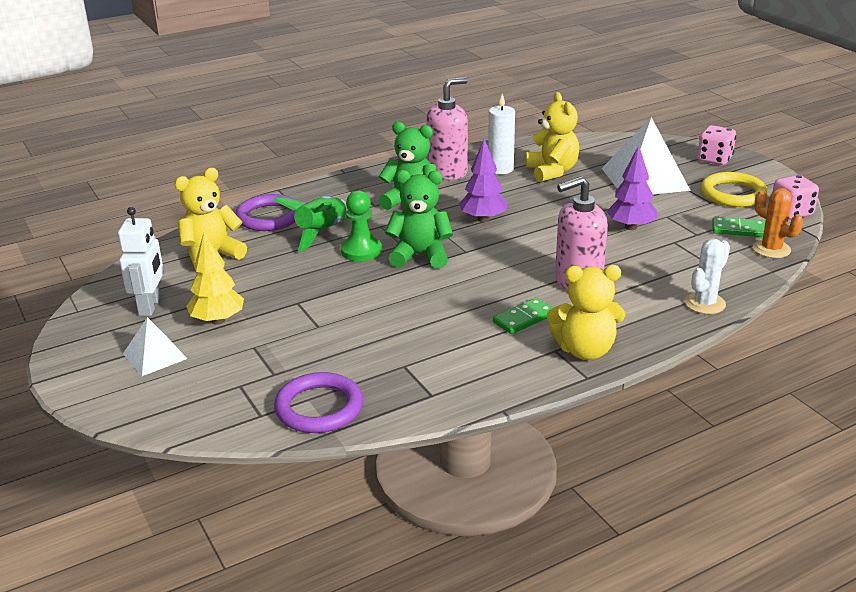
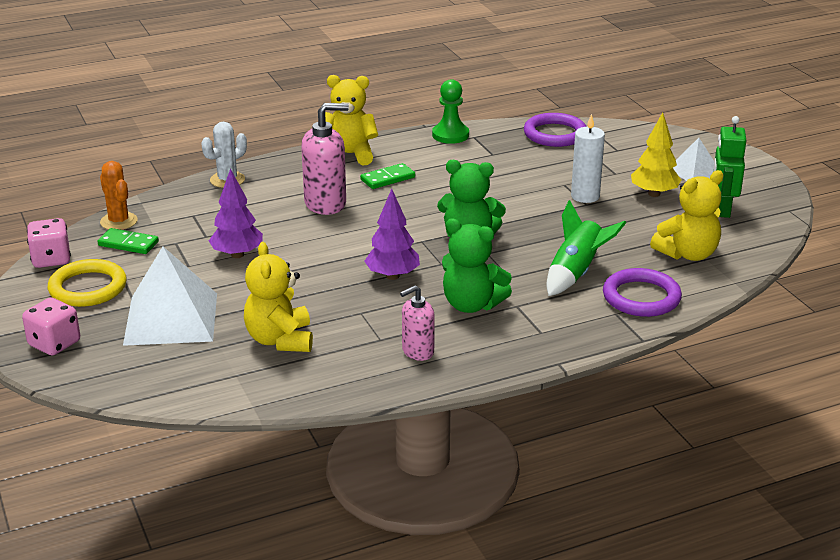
camera: 175 degrees left, 0 degrees up
(150, 306) = (722, 209): white robot -> green robot
(361, 251) = (530, 248): green pawn -> green pawn (450, 135)
(448, 171) = (417, 351): pink soap dispenser -> pink soap dispenser, size x0.61
(500, 169) = (345, 350): white candle -> white candle (585, 196)

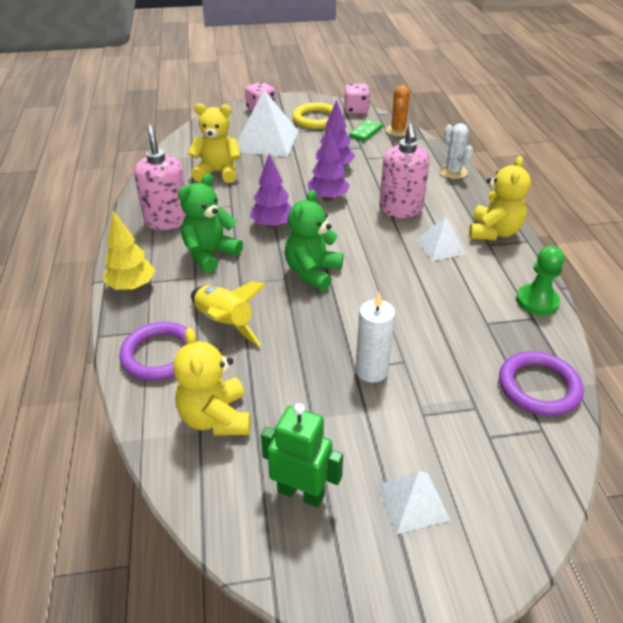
camera: 105 degrees right, 10 degrees up
(119, 221) = (398, 130): orange cactus -> orange cactus turned 60 degrees counterclockwise
(317, 249) = (327, 198): none -> purple tree
(388, 179) = (440, 246): green domino -> white pyramid
(417, 351) = (167, 220): pink soap dispenser -> pink soap dispenser, size x1.65
(576, 273) = (224, 323): green rocket -> yellow rocket
(654, 194) = (361, 434): yellow tree -> yellow tree (132, 286)

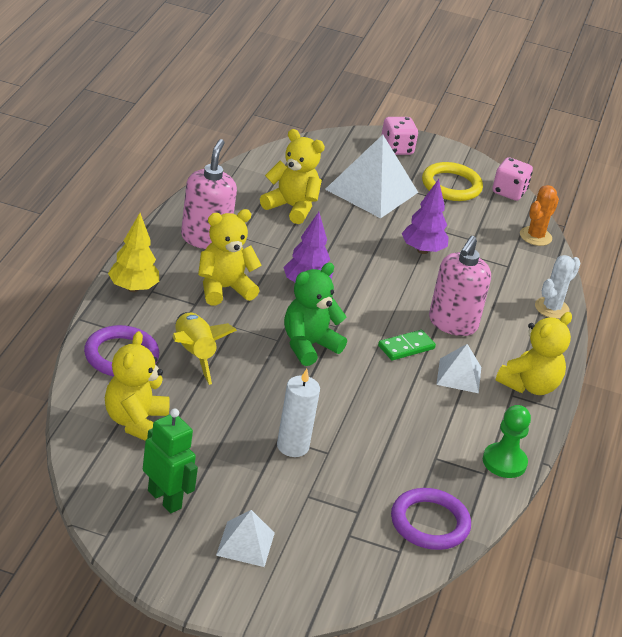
camera: 20 degrees right, 5 degrees down
(210, 254) = (223, 289): green teddy bear -> yellow teddy bear
(327, 198) = (385, 281): purple tree -> none
(366, 132) = (495, 224): green domino -> green domino (406, 347)
(453, 172) = (551, 308): white cactus -> white cactus turned 45 degrees clockwise

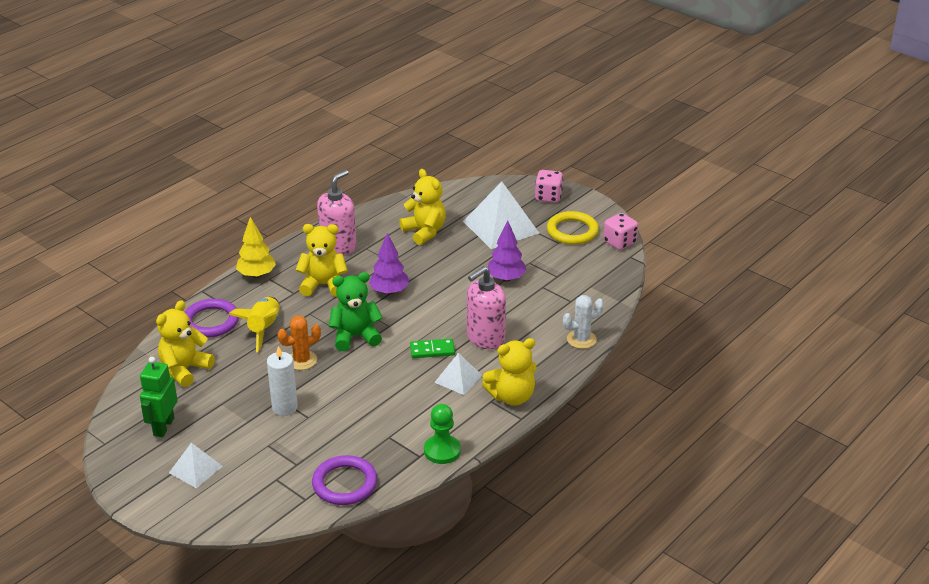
camera: 30 degrees right, 0 degrees up
(165, 499) = (163, 427): green robot -> green robot turned 150 degrees counterclockwise
(535, 236) = (614, 281): orange cactus -> orange cactus (302, 360)

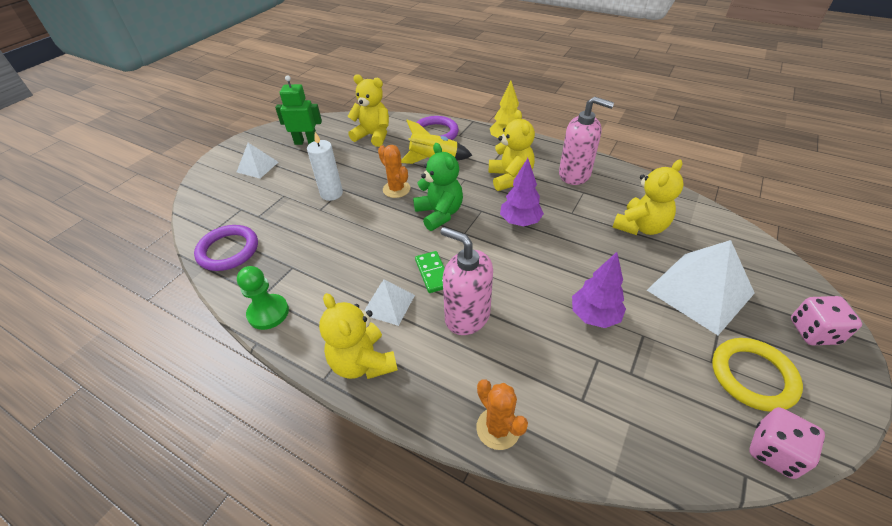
camera: 80 degrees right, 10 degrees up
(581, 339) = (498, 428): white cactus -> orange cactus

